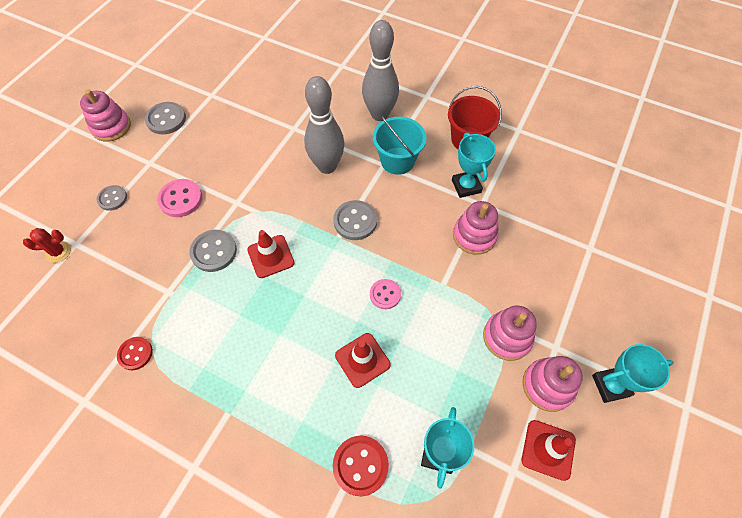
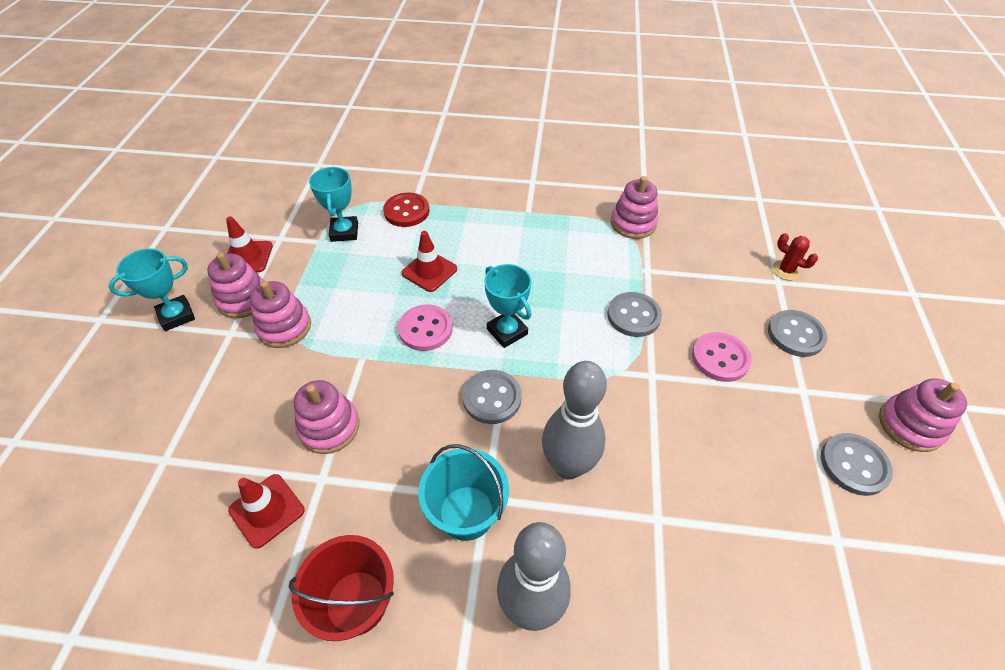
camera: 160 degrees right, 10 degrees down
(58, 252) = (786, 270): red cactus -> red cactus turned 75 degrees clockwise
(112, 198) = (795, 334): grey button -> grey button, size x1.51
(135, 354) = (633, 223): red button -> pink stacking toy
(271, 256) = (569, 329): red traffic cone -> red traffic cone (267, 510)
(385, 294) = (425, 329): pink button -> pink button, size x1.51
(466, 186) = (349, 502): turquoise trophy -> turquoise trophy (507, 331)

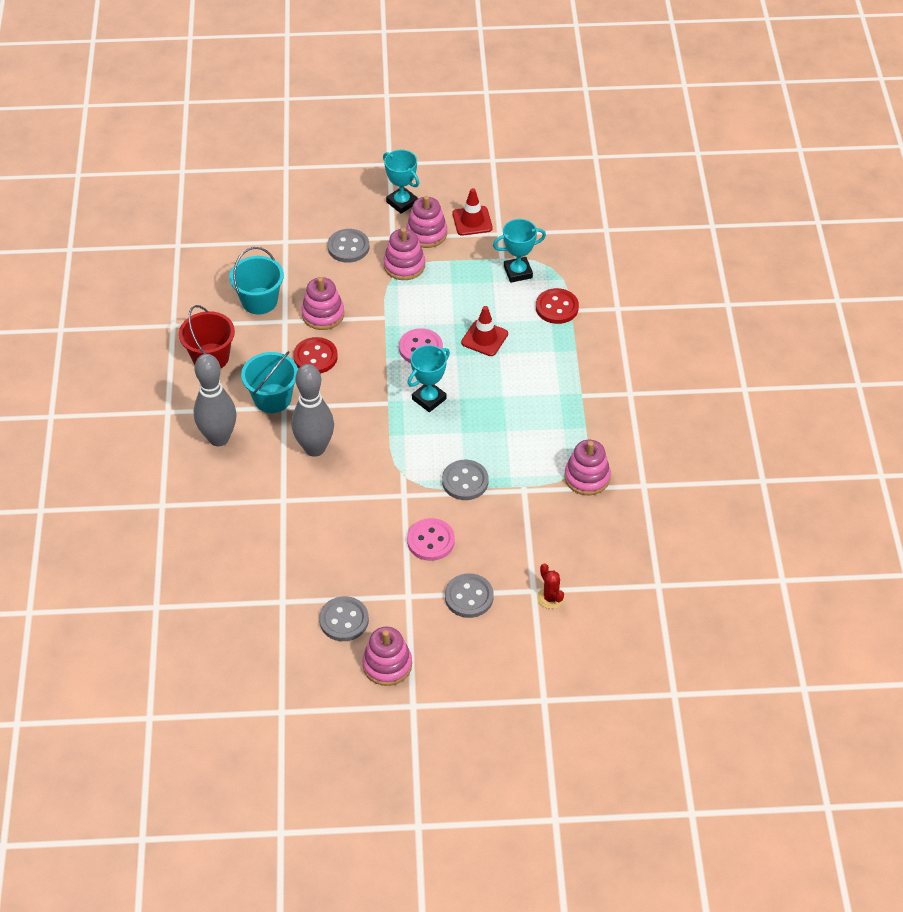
camera: 80 degrees right, 0 degrees up
(267, 510) = (259, 301): red traffic cone -> turquoise bucket
(404, 446) = (315, 357): none -> red button
(492, 398) = (363, 398): grey button -> grey button (348, 247)
(786, 270) = (550, 598): red cactus -> red cactus turned 60 degrees counterclockwise

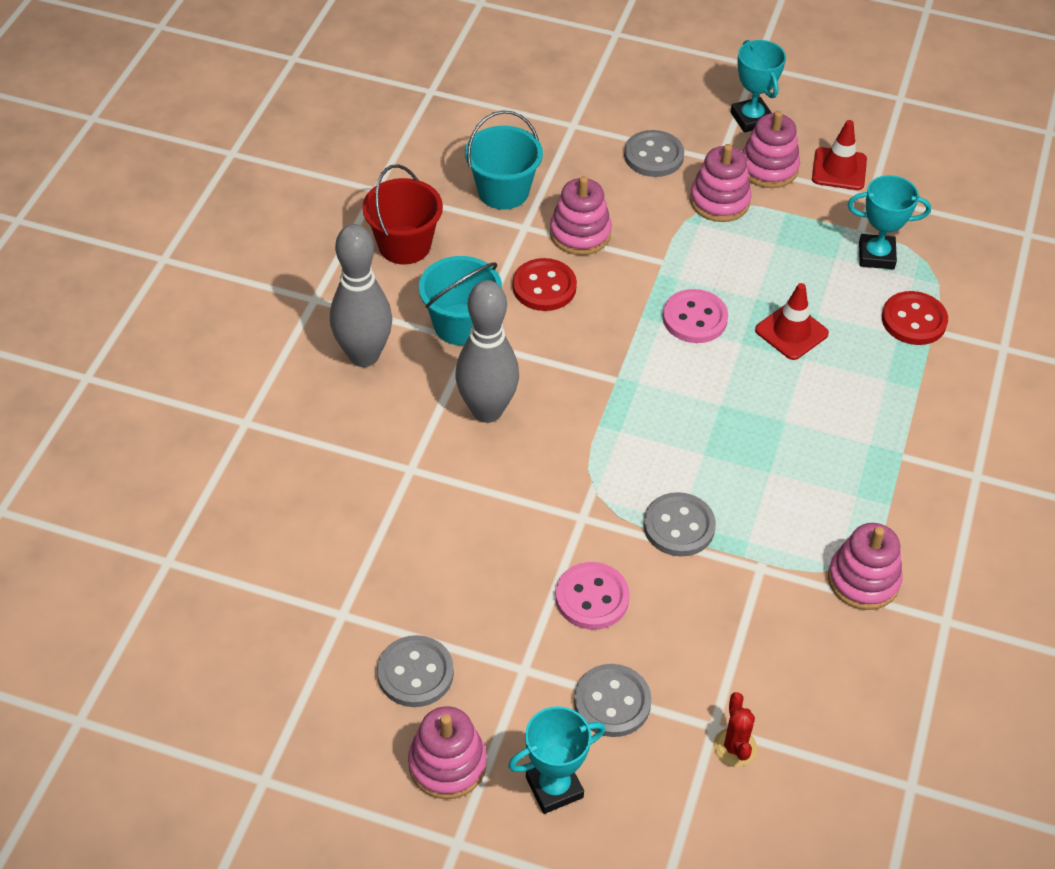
camera: 20 degrees right, 0 degrees up
(429, 399) = (676, 392): turquoise trophy -> turquoise trophy (554, 787)

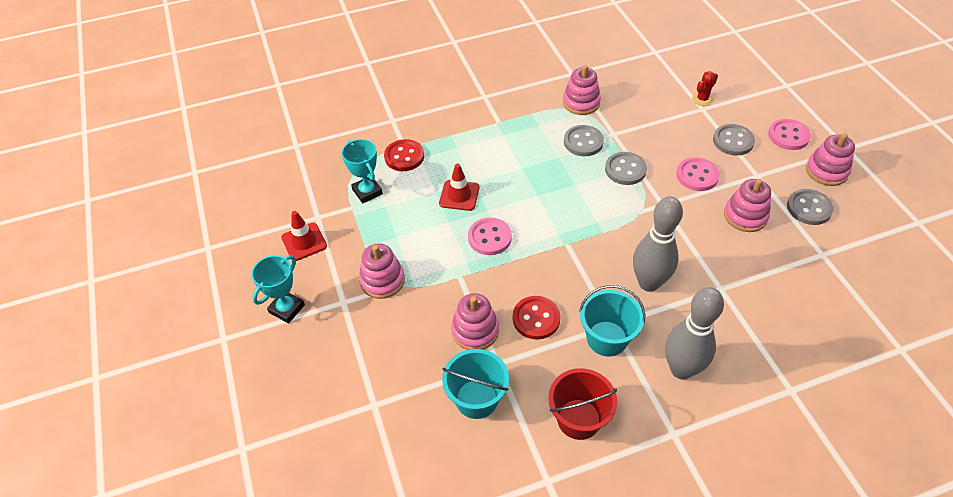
camera: 125 degrees left, 0 degrees up
(554, 787) = (788, 136): turquoise trophy -> pink button
(653, 156) = (368, 338): grey button -> grey button (583, 142)
(768, 168) = (330, 274): pink stacking toy -> pink stacking toy (745, 216)

